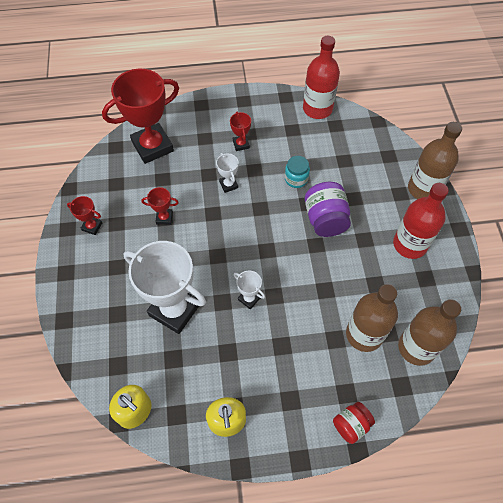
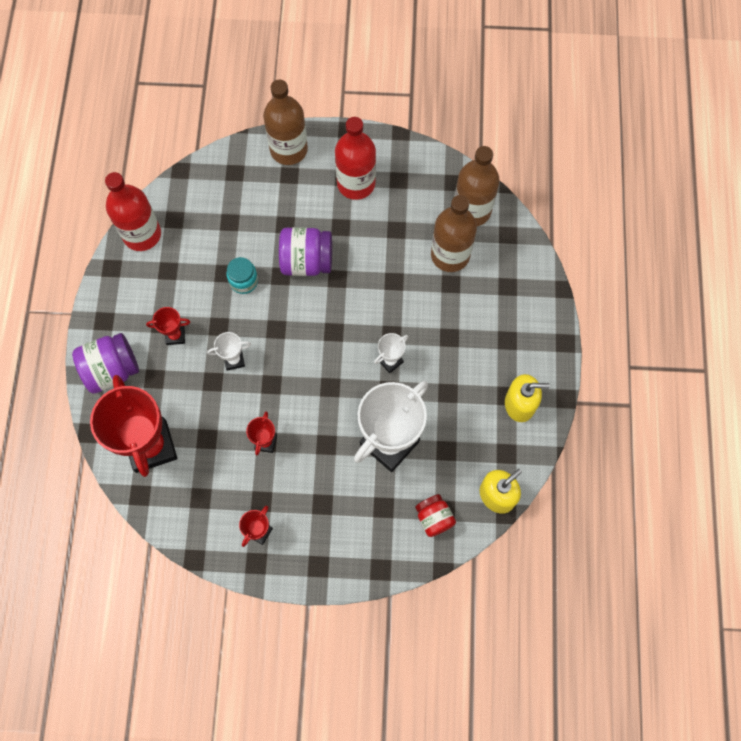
camera: 80 degrees left, 10 degrees up
(207, 112) = (112, 370): none -> purple jar
(351, 425) = (538, 289): red jar -> red jar (434, 518)

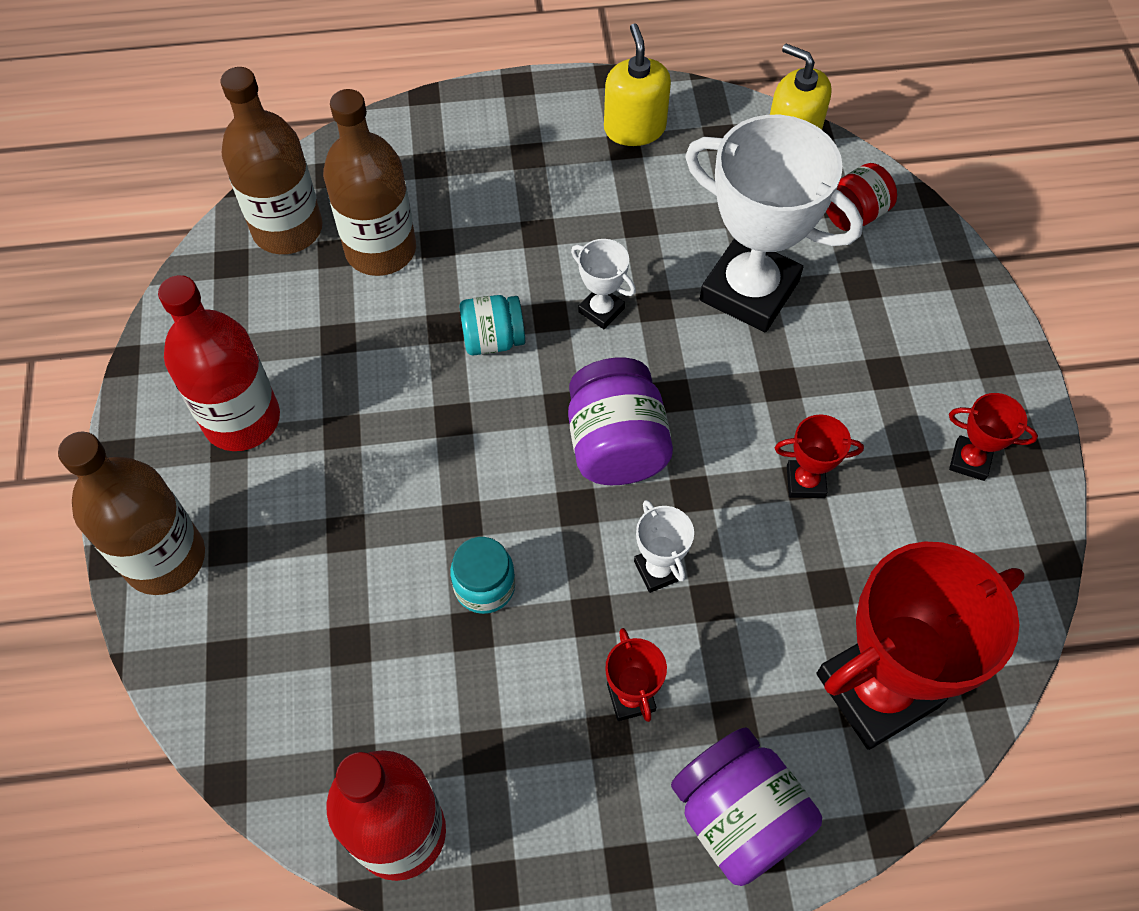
camera: 100 degrees left, 10 degrees down
(306, 261) = (424, 477): purple jar -> purple jar (616, 445)
(381, 303) = (493, 340): none -> turquoise jar

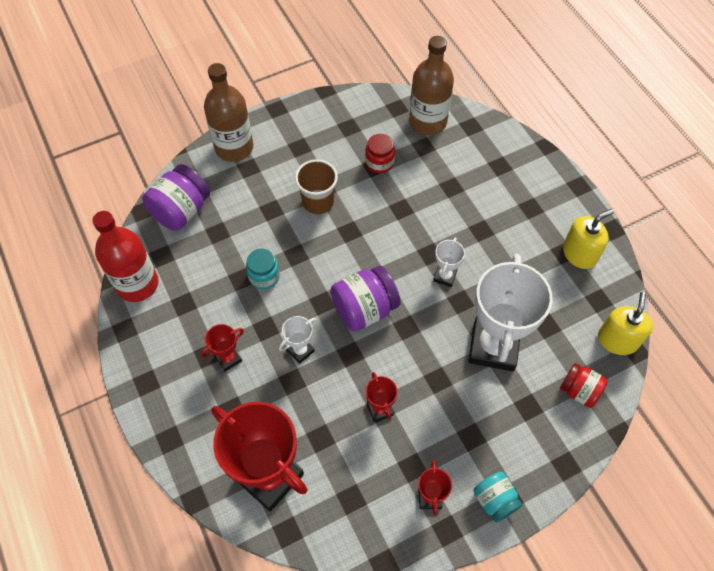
camera: 70 degrees right, 0 degrees up
(242, 419) = (313, 147): red bottle -> none
(333, 327) = (379, 162): none -> red jar
(367, 449) = (318, 202): none -> brown cup
(381, 250) = (434, 164): brown bottle -> none
(493, 340) = (403, 232): turquoise jar -> turquoise jar (494, 500)
(738, 817) = (183, 425): purple jar -> purple jar (181, 211)

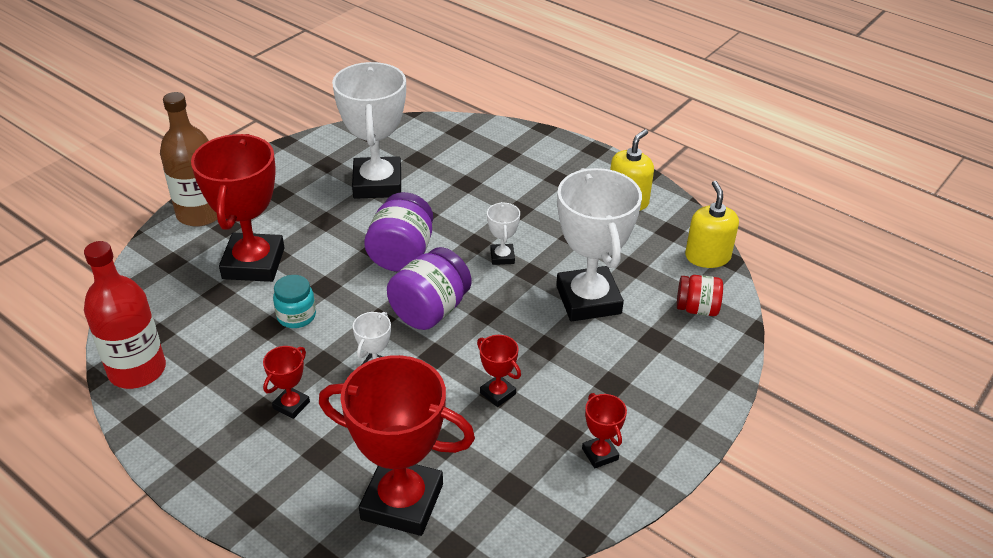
camera: 25 degrees left, 20 degrees down
(181, 211) = (162, 286): purple jar -> purple jar (401, 254)
(253, 212) = (253, 263): none -> red trophy
(318, 202) = (325, 234): brown cup -> none
(379, 162) = (377, 184): red jar -> white trophy
(427, 122) = (411, 138): brown bottle -> none
(494, 500) = (670, 431): turquoise jar -> none

